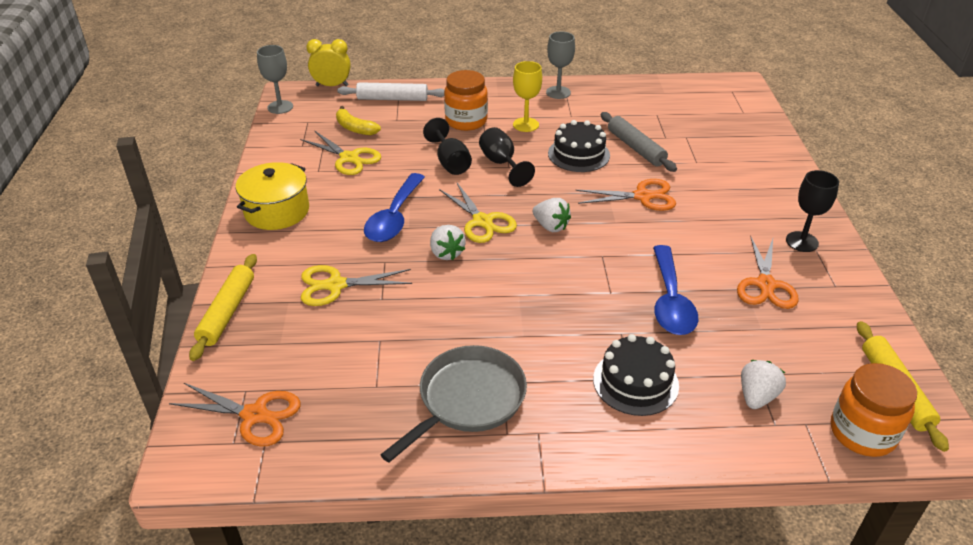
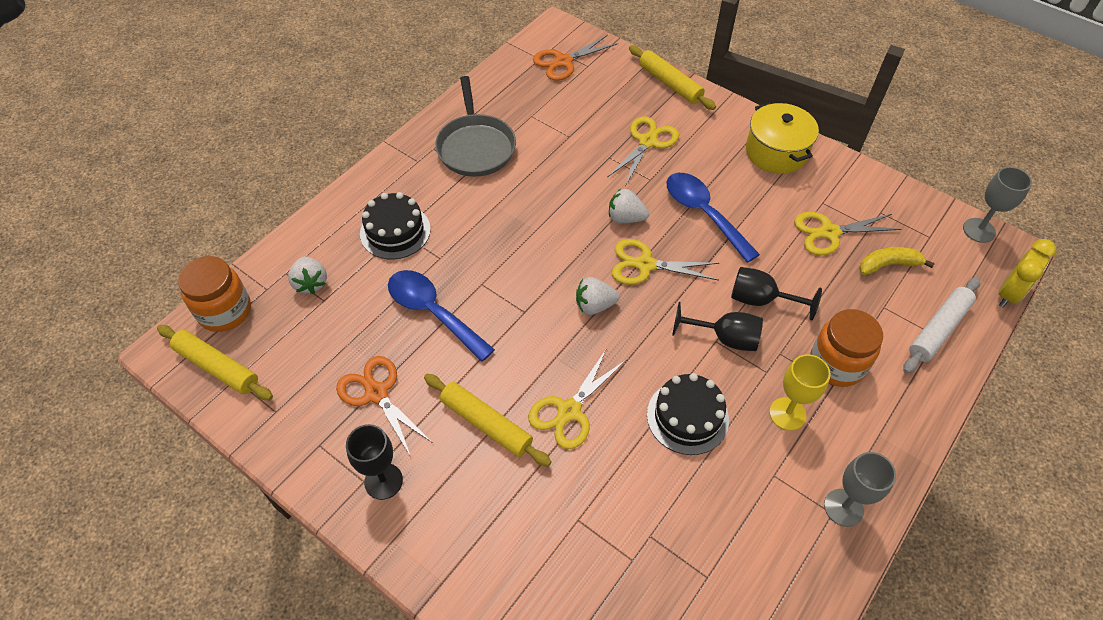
camera: 130 degrees right, 15 degrees up
(635, 148) = (654, 482): grey rolling pin -> none
(642, 196) = (569, 411): orange scissors -> yellow scissors
(703, 223) = (486, 424): none -> yellow rolling pin

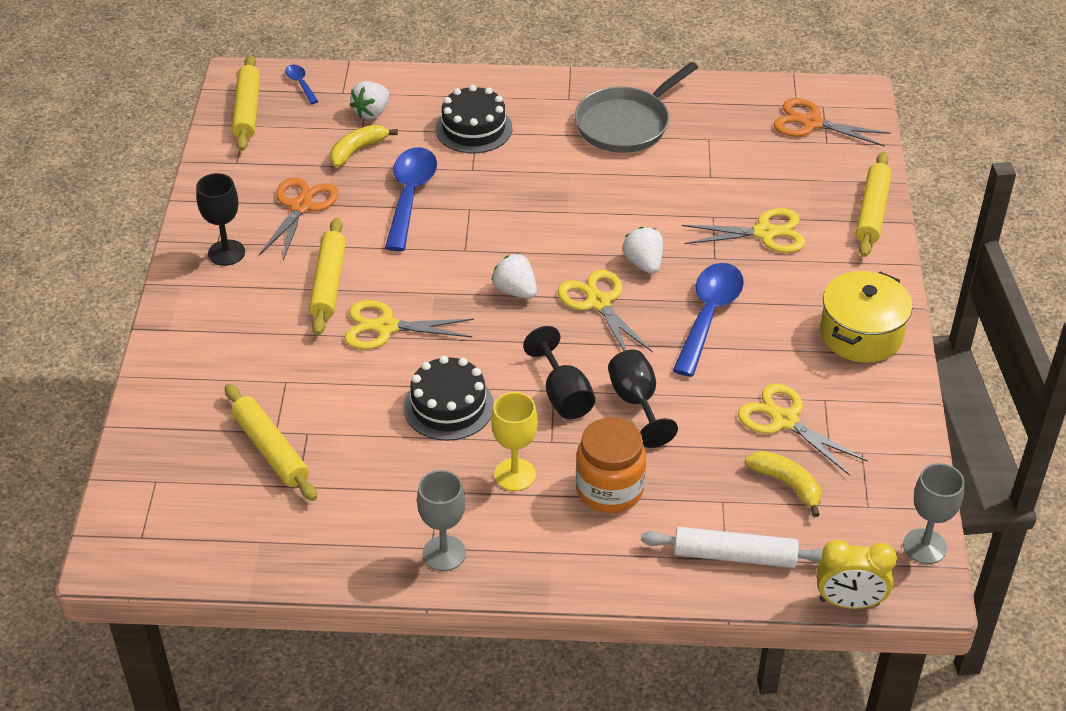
camera: 55 degrees right, 10 degrees down
(225, 311) = (300, 84): orange jar -> blue spoon
(347, 317) = (357, 150): none -> yellow banana
(651, 575) = (271, 449): none -> yellow rolling pin

